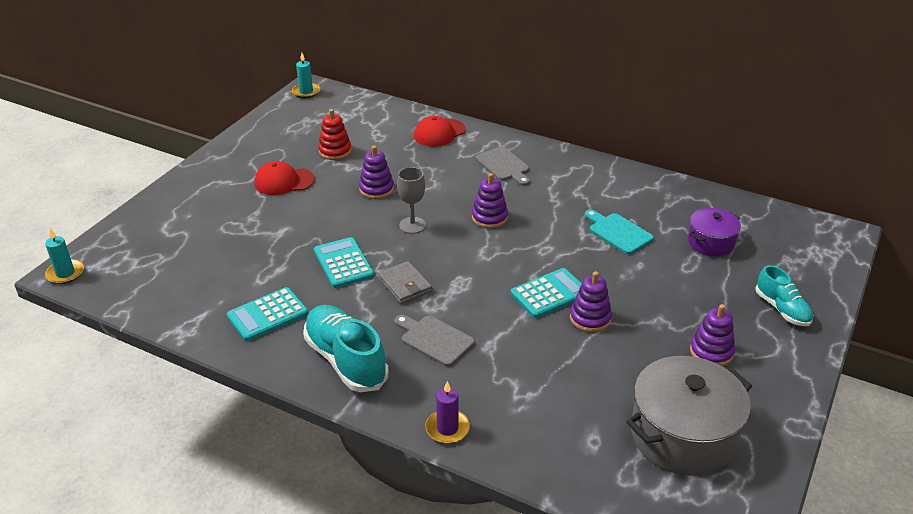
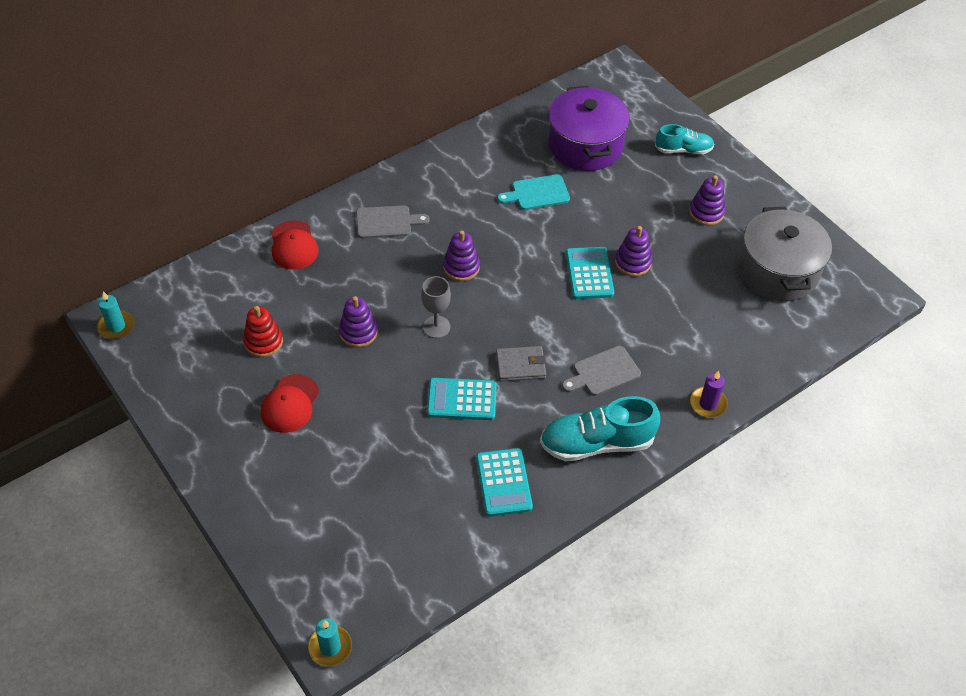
camera: 65 degrees left, 15 degrees up
(711, 242) = (585, 145): purple pot -> purple pot, size x1.79

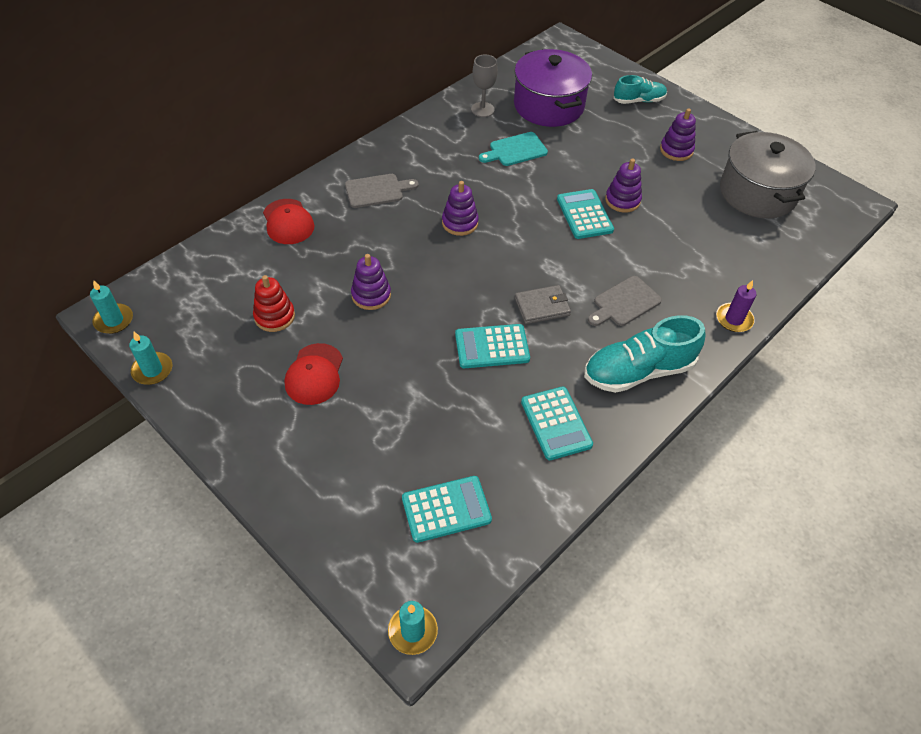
camera: 10 degrees left, 0 degrees up
(144, 379) = (152, 370): none -> turquoise candle
(383, 547) = (446, 509): none -> turquoise calculator
(436, 327) = (449, 280): grey goblet -> grey goblet (482, 109)

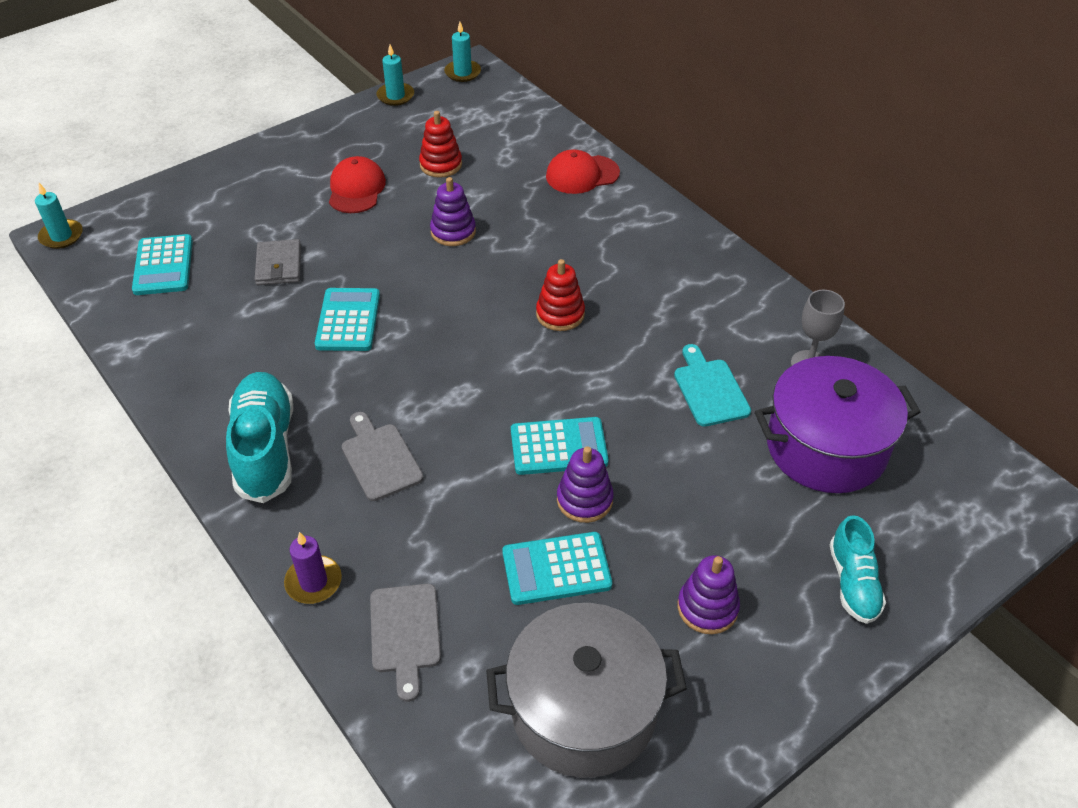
camera: 100 degrees right, 5 degrees down
(314, 374) = (356, 189): red cap -> red cap turned 75 degrees clockwise
(377, 191) = (629, 245): grey cutting board -> grey cutting board (405, 633)
(460, 223) = (560, 314): purple stacking toy -> red stacking toy
(542, 306) = (396, 373): grey wallet -> grey wallet (279, 265)
(556, 423) = (223, 359): turquoise calculator -> turquoise calculator (556, 569)

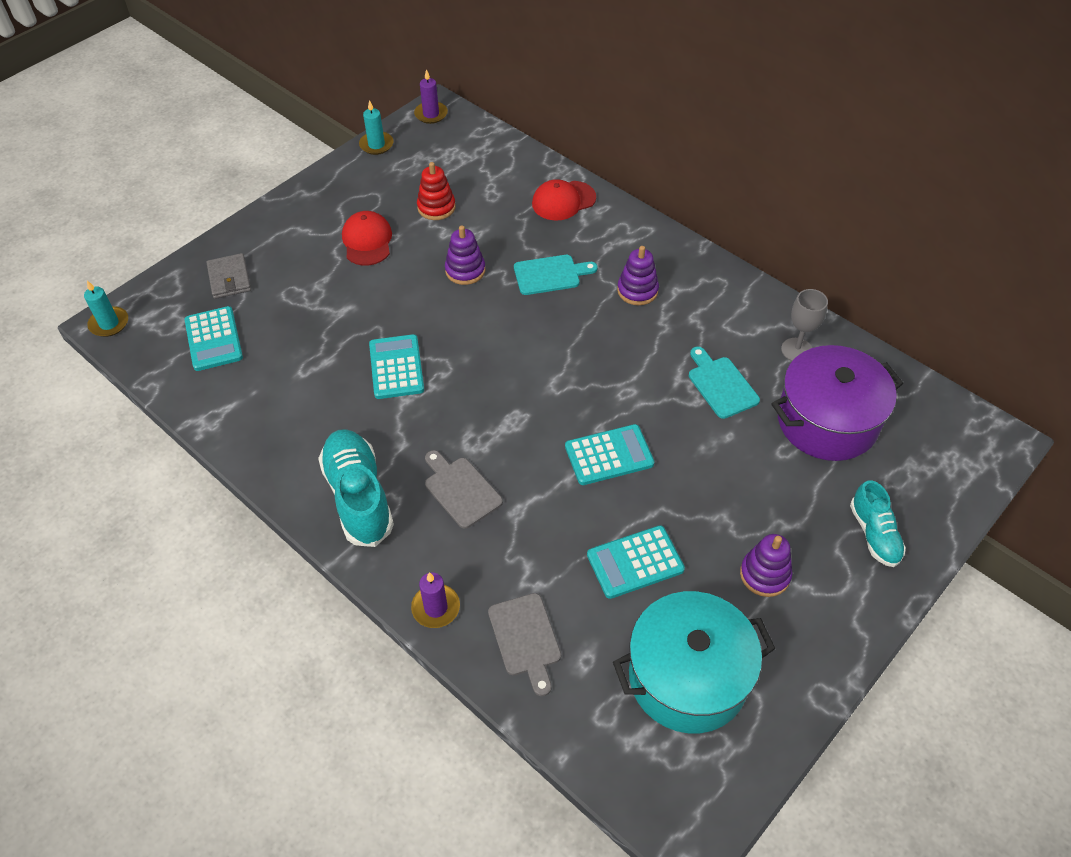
camera: 10 degrees left, 5 degrees up
(279, 265) = (319, 324): grey wallet -> grey wallet (229, 278)
(462, 73) = (431, 114): turquoise candle -> purple candle
(546, 248) = (550, 275): none -> turquoise cutting board
(560, 314) = (579, 335): red stacking toy -> none
(583, 710) = (687, 677): grey pot -> turquoise pot
(584, 500) = (642, 499): purple stacking toy -> purple stacking toy (637, 290)

